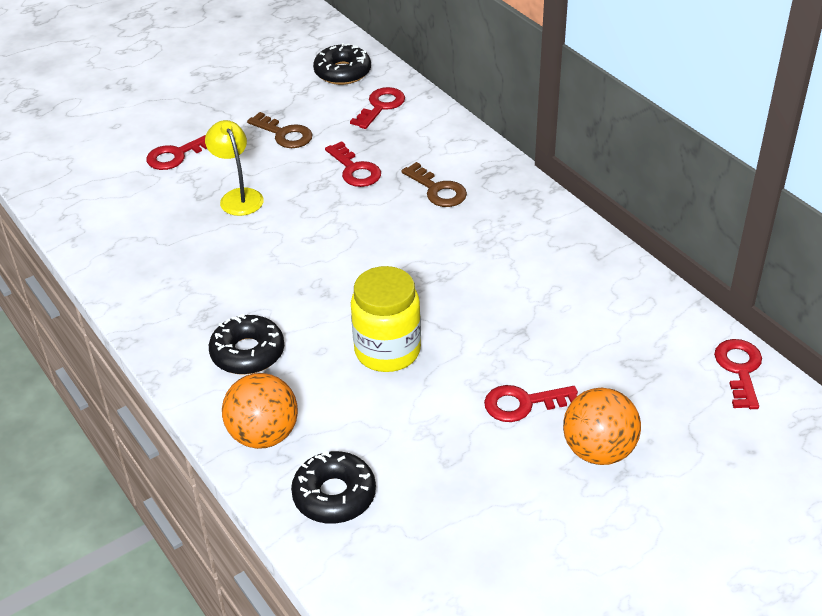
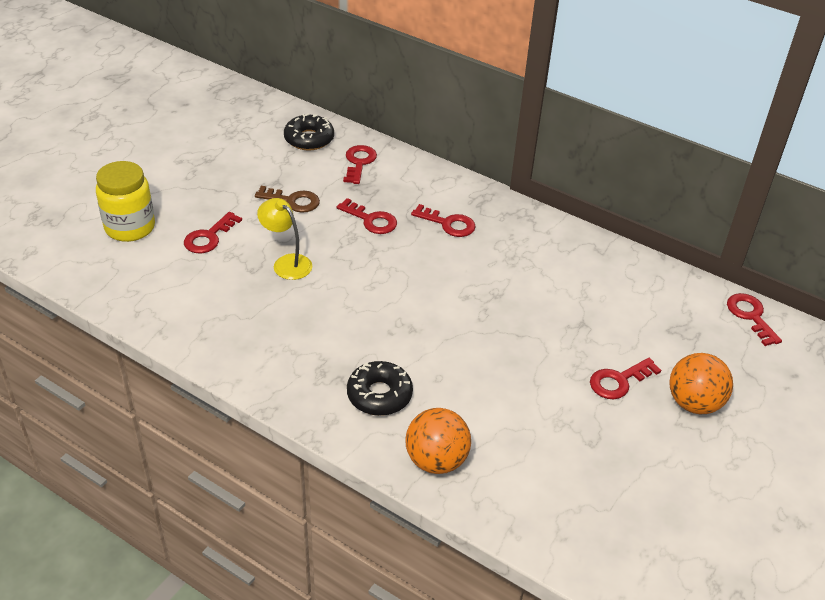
camera: 25 degrees left, 0 degrees up
(334, 495) = (523, 494): black donut -> none
(387, 351) = (491, 365): yellow jar -> yellow jar (130, 227)
(437, 190) = (448, 224): brown key -> red key

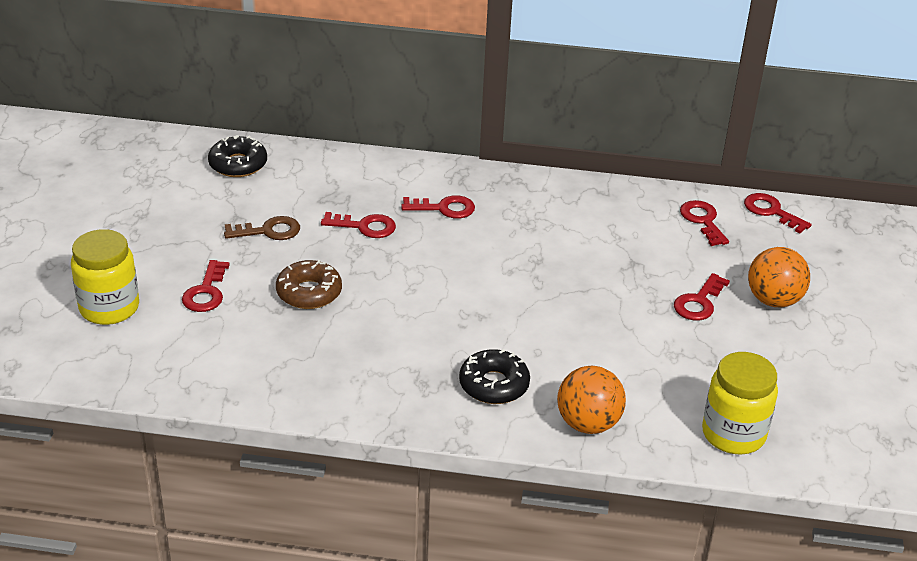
camera: 25 degrees left, 5 degrees down
(287, 263) = (309, 292): yellow lamp -> brown donut
(359, 163) = (309, 174): red key -> red key (703, 221)
(564, 521) = (733, 434): none -> yellow jar

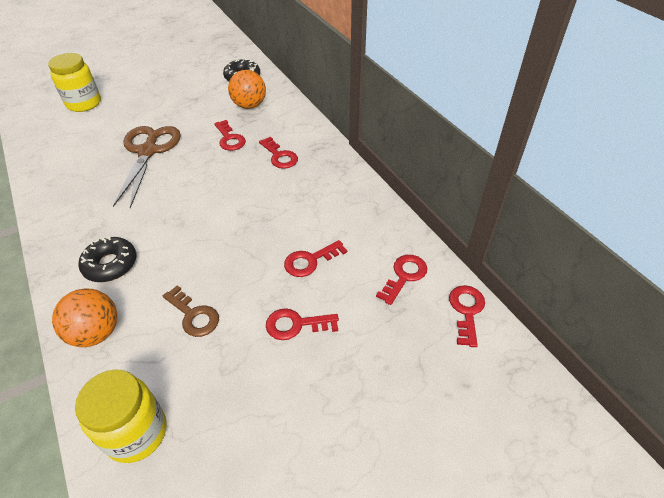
camera: 55 degrees right, 10 degrees up
(206, 292) = (120, 121): red key -> red key (310, 261)
(268, 231) = (192, 113): brown key -> brown key (194, 315)
(309, 292) = (148, 151): brown donut -> brown scissors
(773, 300) = (344, 372): orange ball -> orange ball (249, 105)

